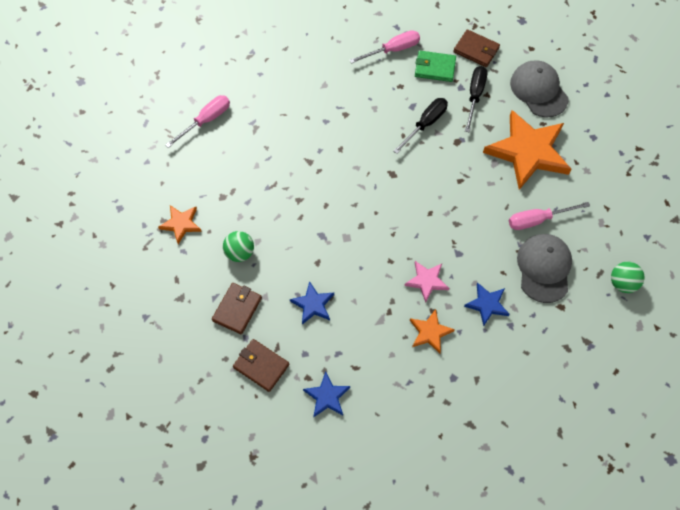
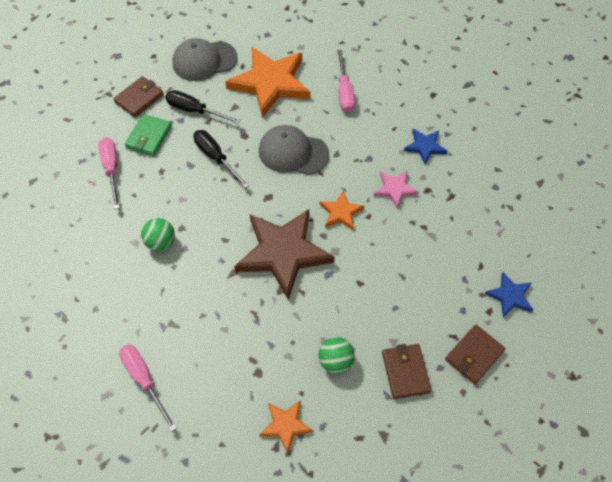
camera: 80 degrees left, 5 degrees down
(237, 309) = (405, 372): brown wallet -> brown wallet turned 45 degrees clockwise
(313, 304) = (408, 294): blue star -> none
(336, 196) = (283, 253): none -> brown star
(430, 332) = (449, 196): orange star -> orange star (341, 212)
(544, 268) = (394, 98): grey cap -> grey cap (293, 152)
(622, 283) = (415, 49): green ball -> green ball (161, 242)

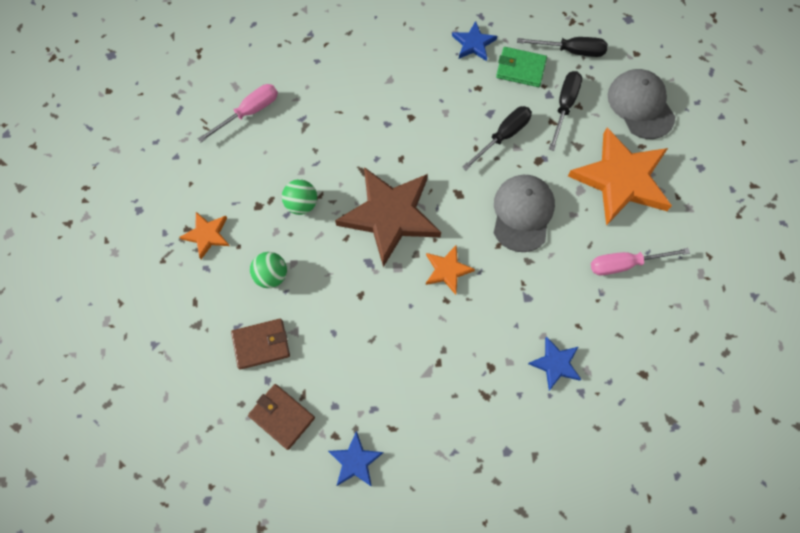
camera: 85 degrees right, 10 degrees up
(112, 169) = (473, 43): pink screwdriver -> blue star
(139, 98) = (571, 51): brown wallet -> black screwdriver
(161, 242) = (392, 102): green ball -> green ball (301, 204)
(395, 189) = (486, 329): pink star -> none

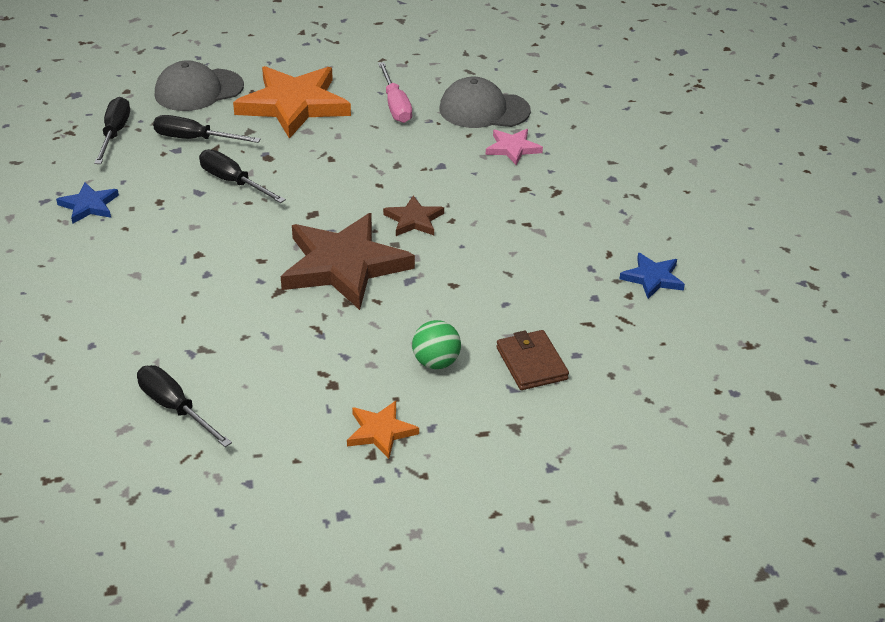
camera: 95 degrees left, 30 degrees down
(249, 112) = (175, 408): pink screwdriver -> black screwdriver
(282, 416) = (618, 338): brown wallet -> none
(301, 204) = (329, 343): green ball -> none
(447, 270) = (414, 220): orange star -> brown star
(520, 69) = (135, 169): green wallet -> none
(522, 213) = (338, 168): grey cap -> grey cap (484, 110)
(555, 364) = (513, 148): blue star -> pink star

